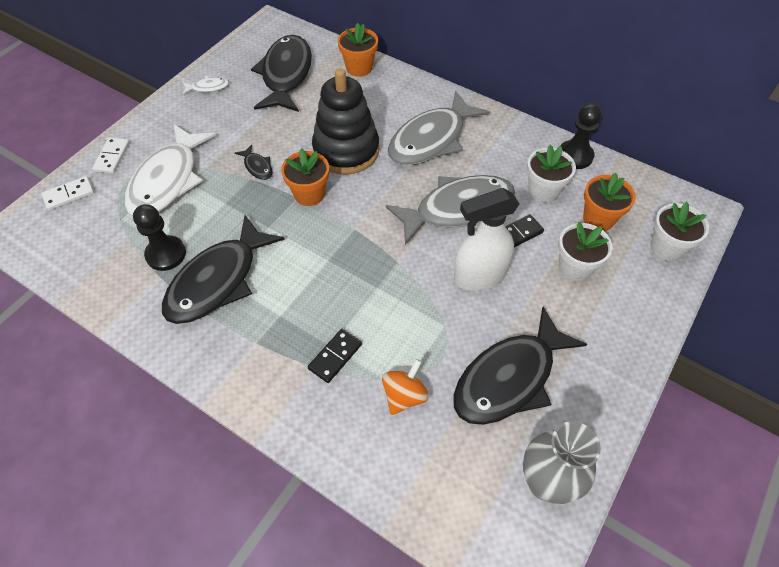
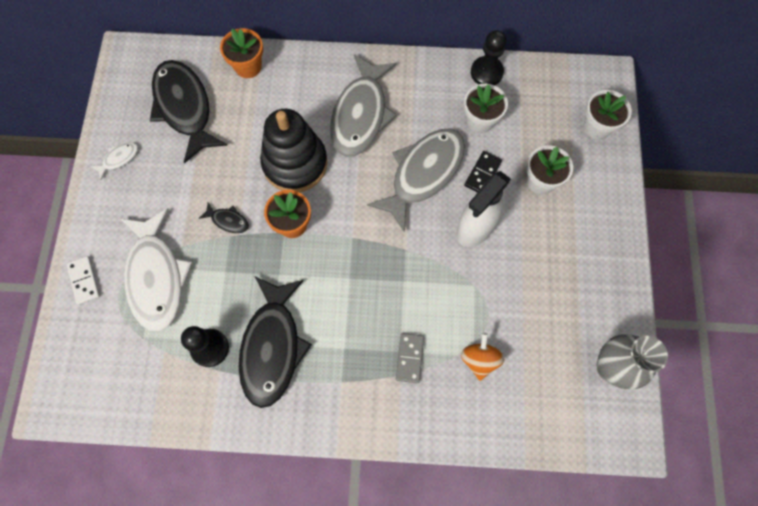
camera: 30 degrees left, 15 degrees up
(69, 195) = (74, 340): white domino -> none
(335, 357) = (409, 358): black domino -> grey domino
(509, 378) = (544, 302): black fish -> none
(598, 218) = (535, 126): orange flower pot -> none

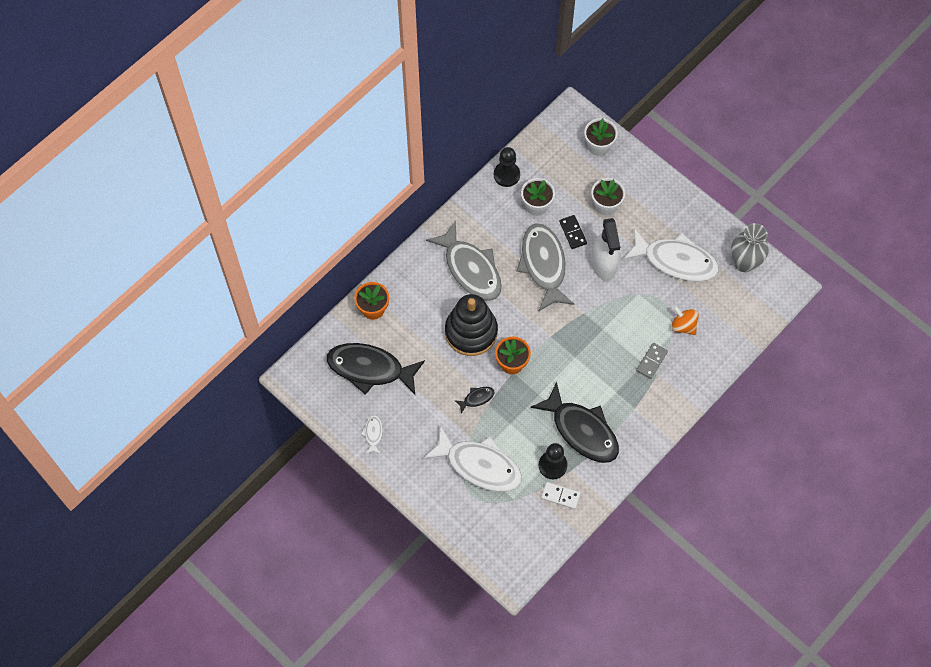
camera: 50 degrees left, 5 degrees down
(84, 280) = (445, 509): white domino -> white domino (560, 496)
(409, 358) = (651, 361): grey domino -> grey domino turned 75 degrees clockwise
(545, 294) = (675, 261): none -> white fish

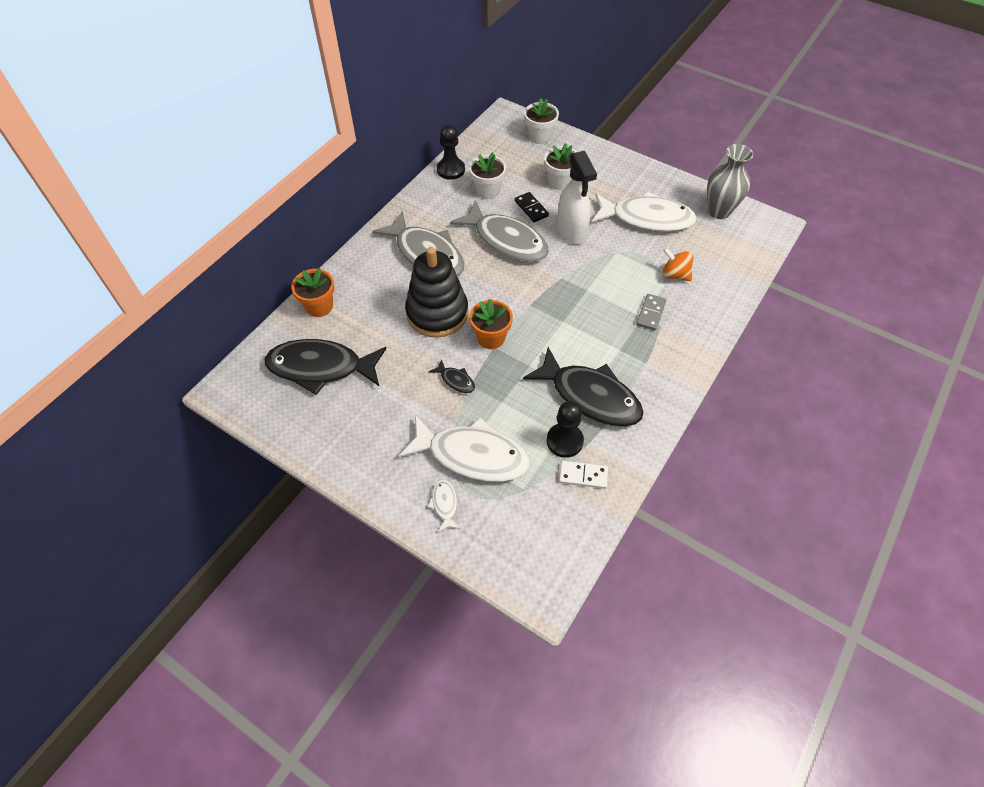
camera: 10 degrees left, 10 degrees down
(373, 433) = (331, 439): white fish -> white fish (444, 504)
(476, 398) = (456, 380): black fish -> black fish turned 75 degrees clockwise
(543, 265) = (506, 240): grey fish -> grey fish turned 150 degrees clockwise

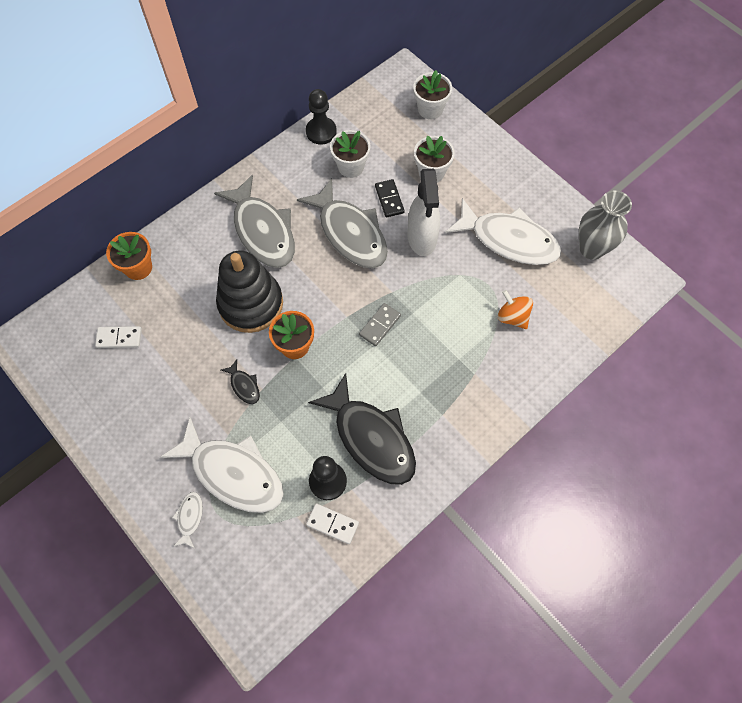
camera: 15 degrees right, 10 degrees up
(321, 367) = (119, 338): black fish -> white domino
(651, 313) = (469, 357): grey domino -> grey domino (380, 325)

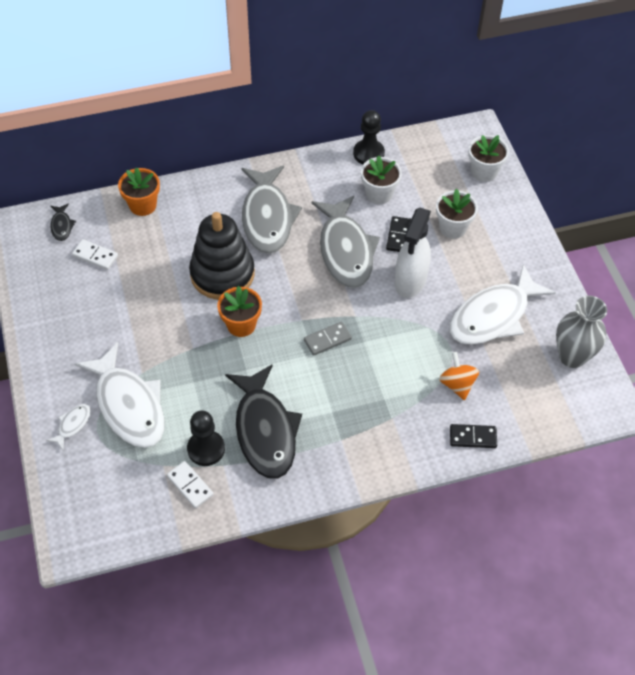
camera: 25 degrees right, 10 degrees down
(244, 385) = (178, 339): black fish -> black fish (61, 226)
(508, 240) = (493, 316): white fish -> white fish turned 90 degrees clockwise
(551, 359) = (473, 437): none -> black domino

